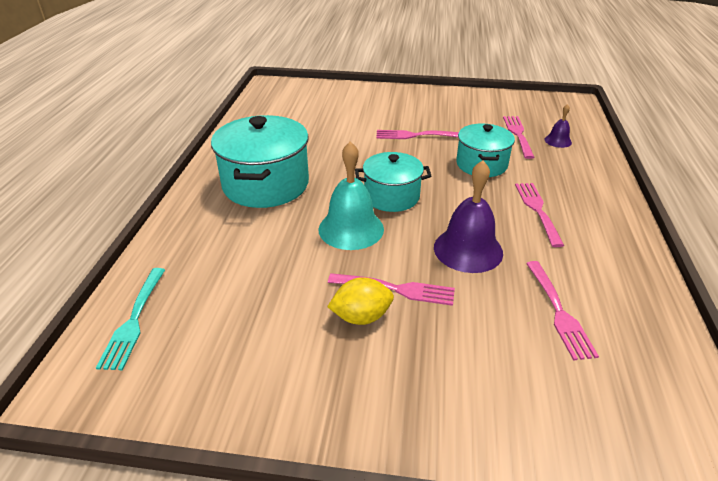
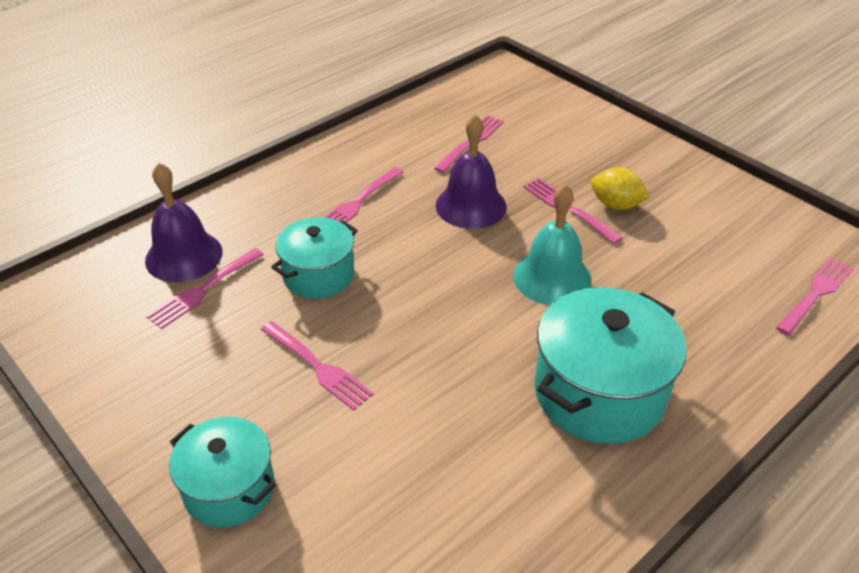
camera: 140 degrees left, 5 degrees up
(134, 321) = (816, 293): turquoise fork -> pink fork
(391, 196) = (469, 291): turquoise pot -> turquoise pot (229, 489)
(558, 141) = (184, 256): purple bell -> purple bell, size x1.97

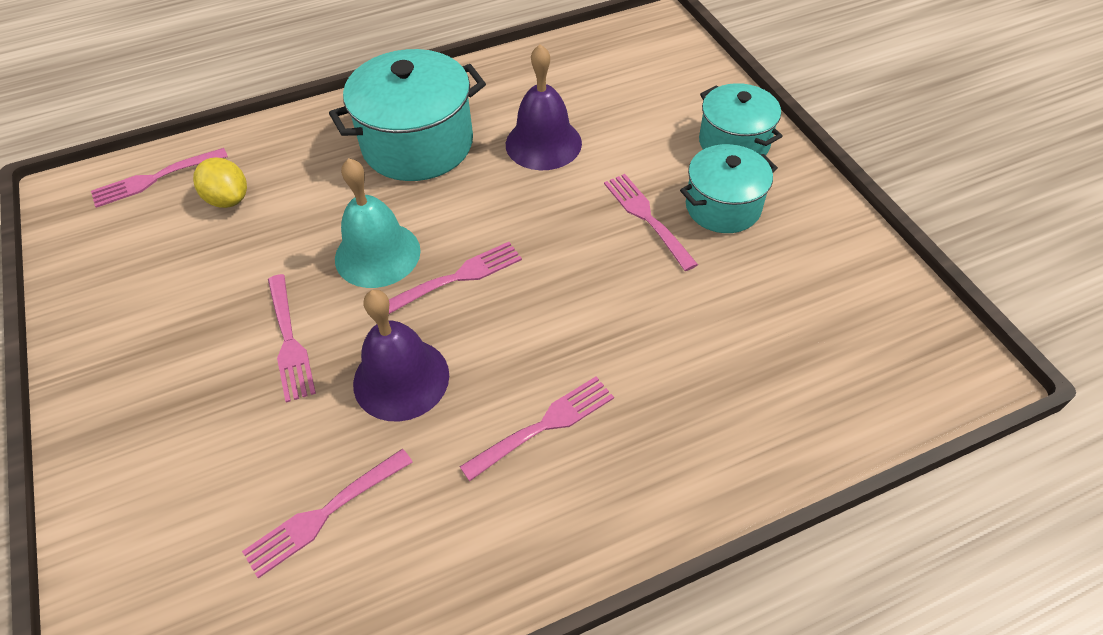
camera: 160 degrees left, 10 degrees up
(184, 256) = (786, 392): purple bell -> purple bell (543, 143)
(203, 290) = (759, 333): pink fork -> pink fork (457, 277)
(318, 275) = (624, 320): turquoise pot -> turquoise pot (723, 207)
(616, 205) = (230, 331): yellow lemon -> yellow lemon (228, 199)

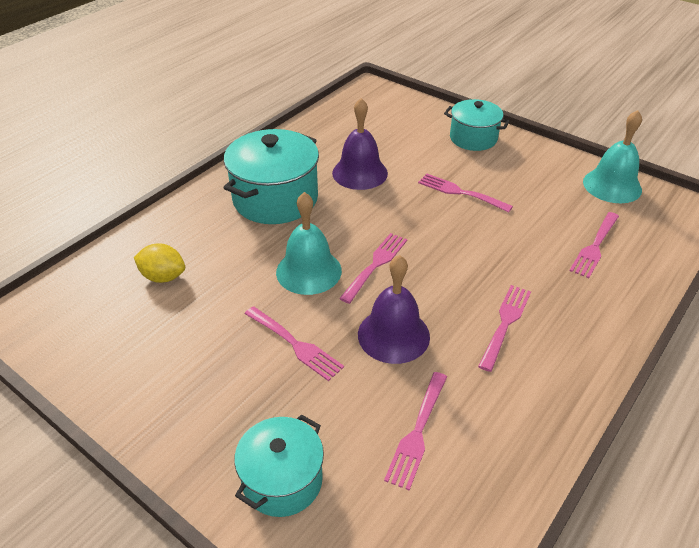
camera: 30 degrees left, 10 degrees down
(155, 179) = (88, 284): pink fork -> pink fork (595, 246)
(723, 207) = (497, 173): turquoise pot -> turquoise pot (282, 480)
(875, 287) = (612, 185): none -> turquoise bell

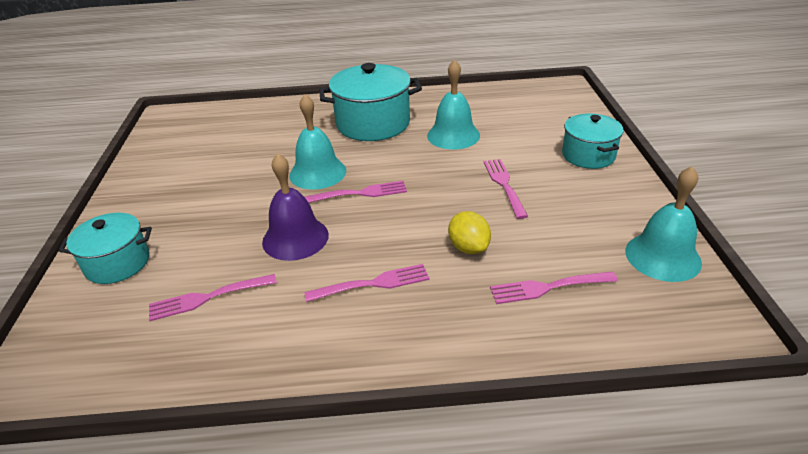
camera: 50 degrees right, 5 degrees down
(163, 277) = (248, 132): yellow lemon -> yellow lemon (468, 247)
(295, 344) = (241, 205): pink fork -> none
(360, 173) = (453, 135): purple bell -> turquoise bell

